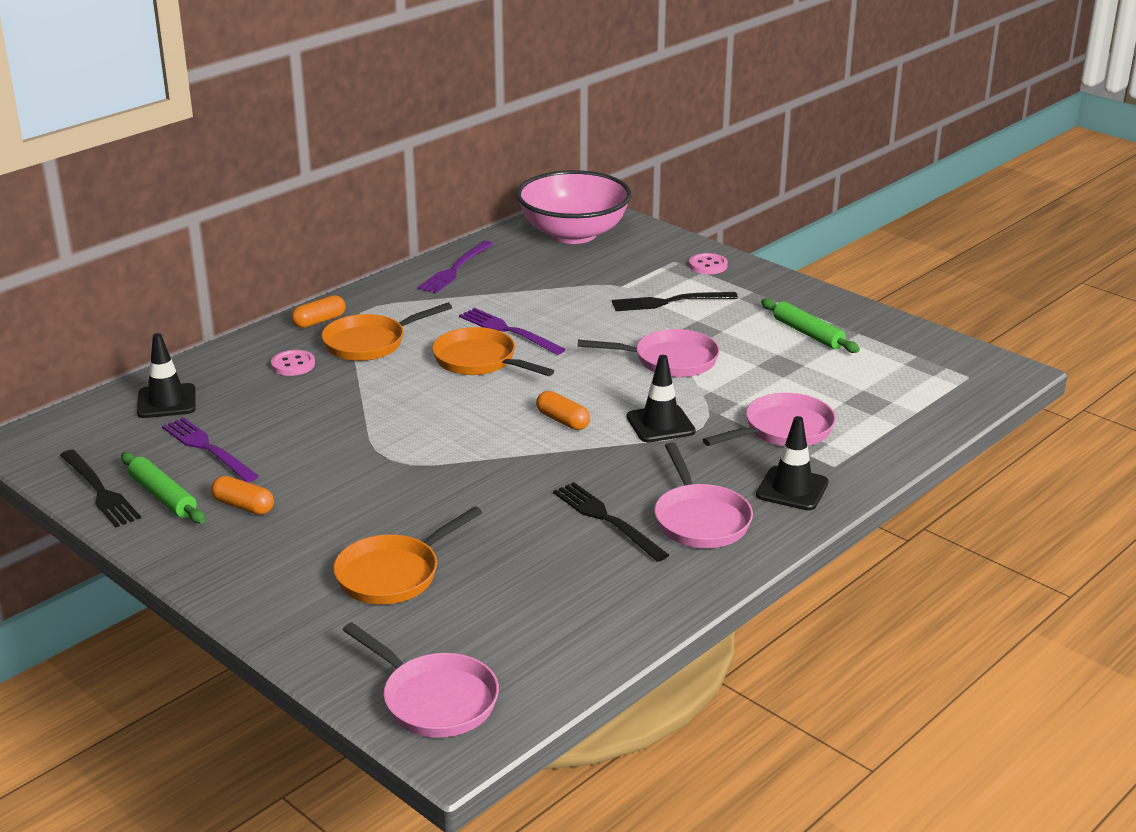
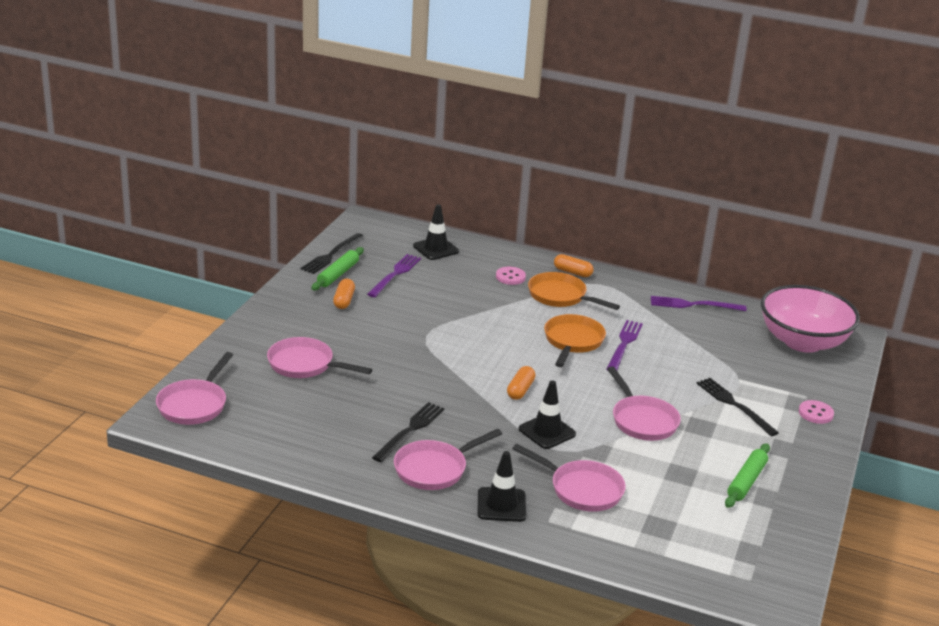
camera: 65 degrees right, 0 degrees up
(393, 574) = (305, 365): orange pan -> pink pan

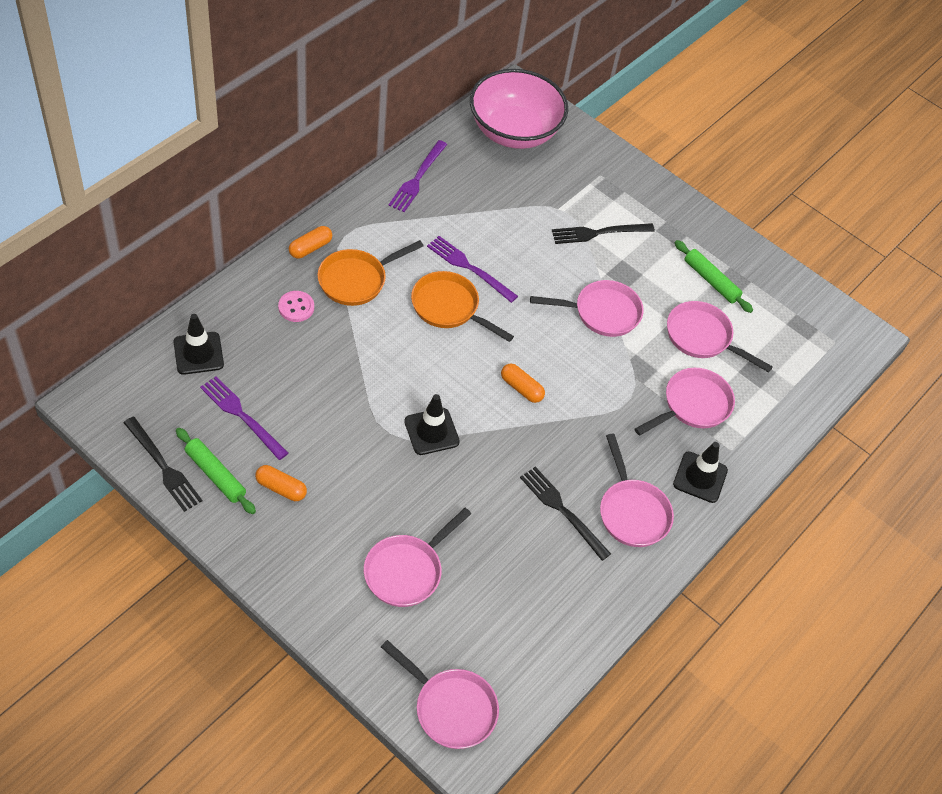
camera: 75 degrees left, 25 degrees up
(547, 432) = (598, 395): black traffic cone -> black traffic cone (431, 431)
(669, 485) = (702, 337): none -> pink pan
(815, 413) = (628, 183): pink button -> none

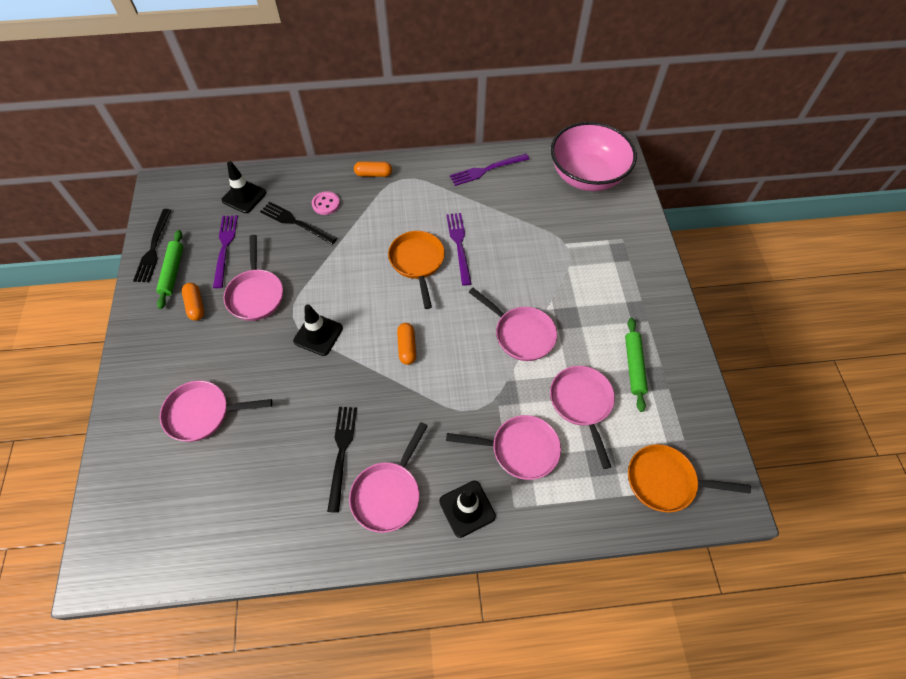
camera: 50 degrees right, 5 degrees up
(356, 280) = (379, 209): orange pan -> orange pan (665, 481)
(451, 708) = (123, 529): pink pan -> pink pan (256, 294)
(598, 233) = (578, 277): black fork -> black fork (296, 222)

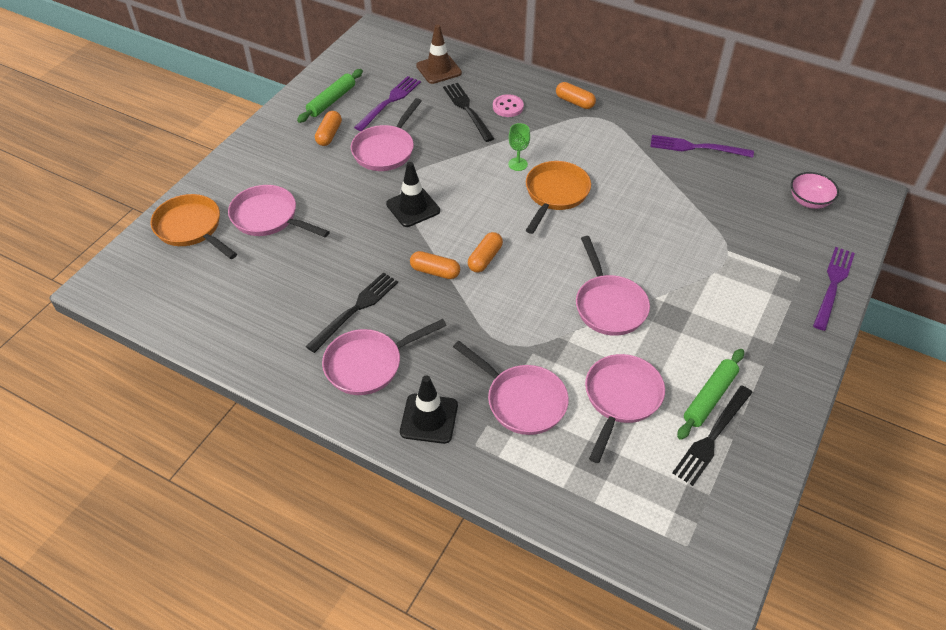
camera: 35 degrees right, 10 degrees down
(153, 248) = (331, 76): black fork -> black fork (712, 437)
(244, 196) = (439, 69): black traffic cone -> brown traffic cone
(371, 251) = (518, 164): none -> green goblet
(378, 381) = (435, 271): none -> orange capsule
(459, 245) = (610, 199): purple fork -> purple fork (833, 285)
(587, 176) = (809, 201): pink bowl -> pink bowl, size x0.44
(665, 481) = (653, 518): orange pan -> orange pan (191, 228)

